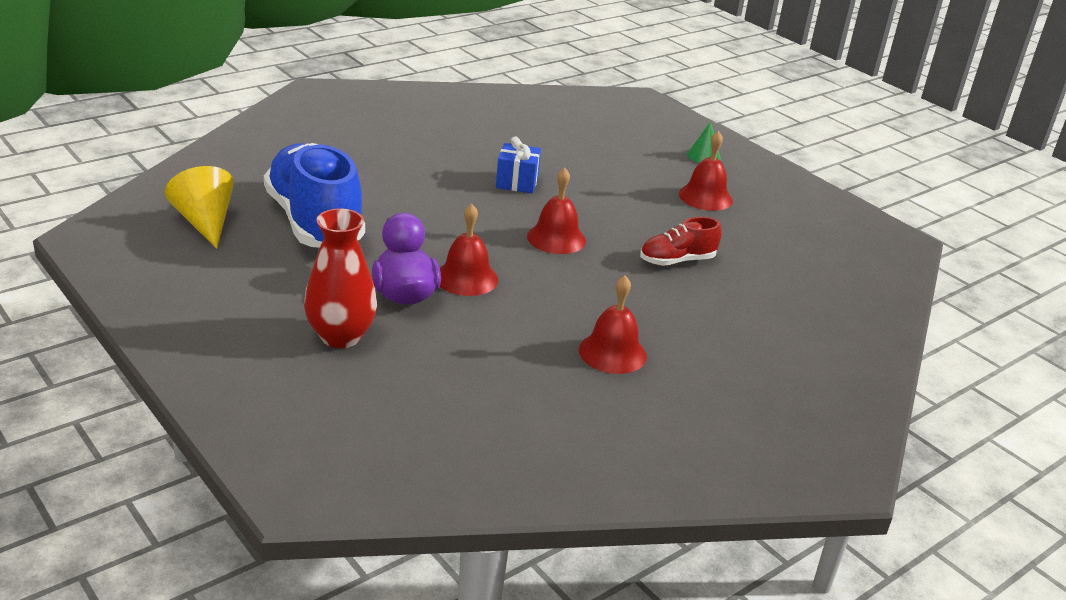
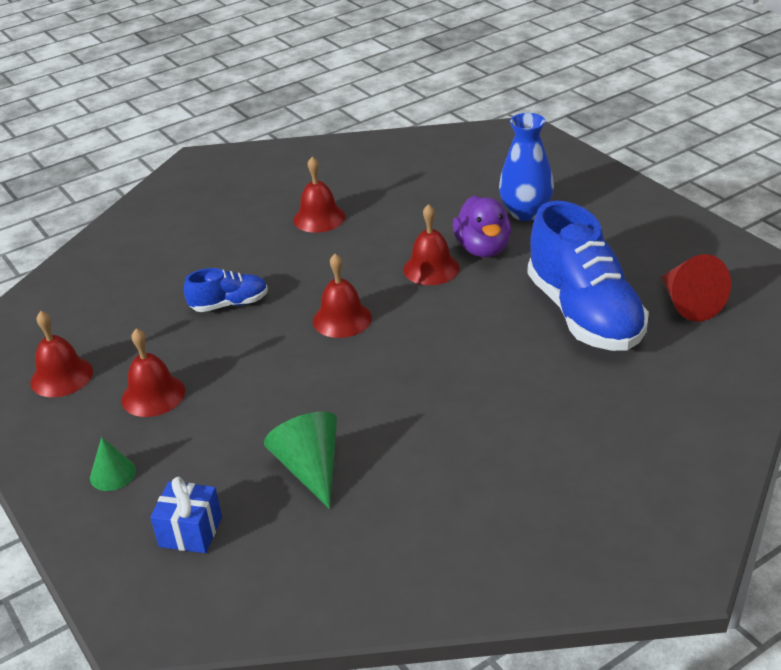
camera: 170 degrees left, 5 degrees up
(205, 222) = (689, 303): yellow cone -> red cone
(340, 336) = (525, 212): red vase -> blue vase
(517, 182) = (373, 394): blue gift -> blue gift (190, 532)
(558, 147) = (310, 468): none -> green cone
(677, 261) = (229, 304): red shoe -> blue shoe
(797, 216) = (61, 376): none -> red bell

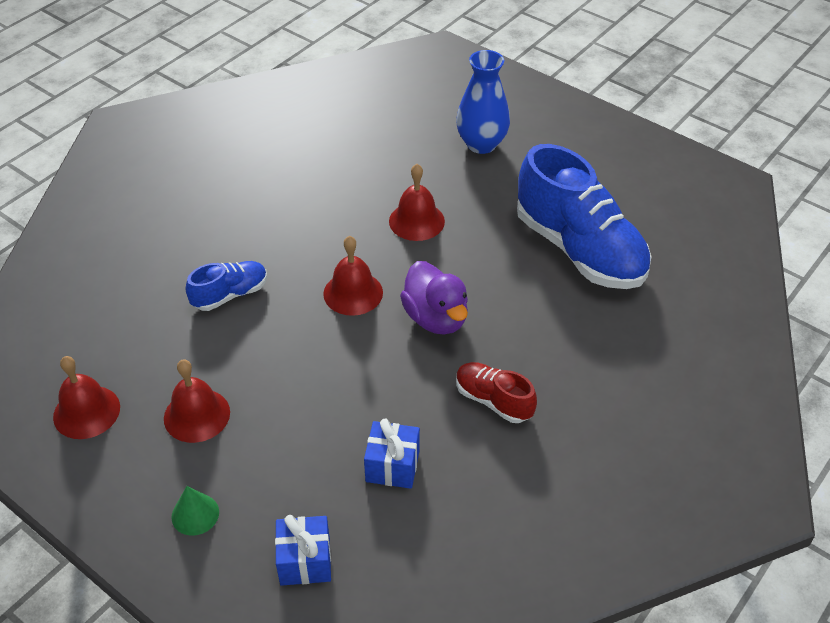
camera: 20 degrees left, 10 degrees up
(310, 468) = (392, 466): green cone -> blue gift
(319, 218) = (279, 178): red bell -> none
(434, 430) = (493, 401): none -> red shoe
(483, 249) = (457, 191): purple duck -> purple duck (436, 318)
(689, 303) = (667, 223): red cone -> none

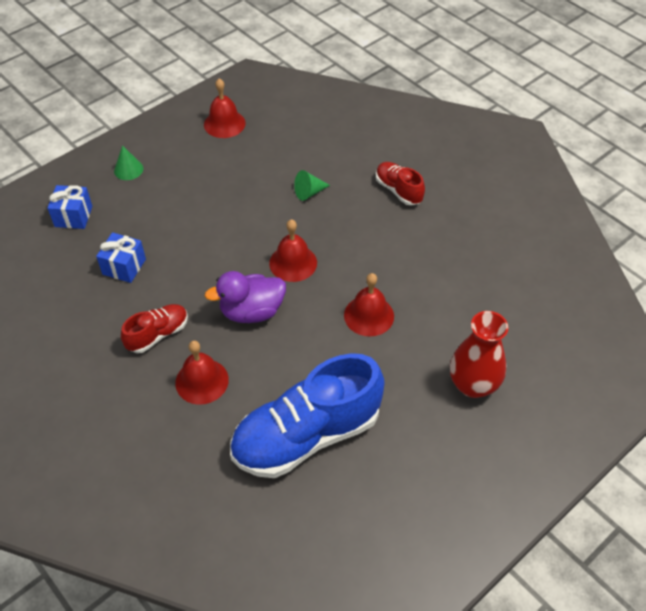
camera: 100 degrees right, 5 degrees up
(197, 415) = (204, 172): red bell -> red bell (202, 381)
(220, 215) = (398, 190): none -> red shoe
(230, 294) = (309, 192): blue shoe -> green cone
(481, 144) = (473, 385): blue vase -> red vase

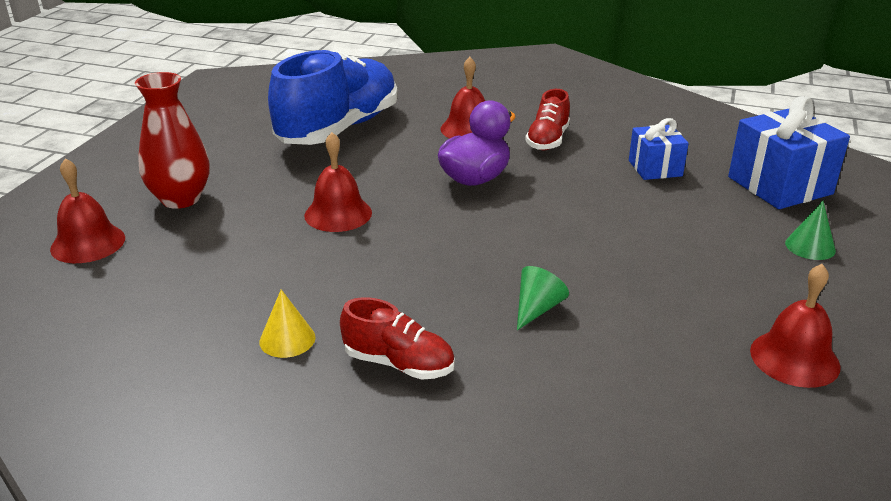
camera: 150 degrees right, 20 degrees down
(73, 216) = (779, 185): blue gift -> blue gift, size x1.67
(293, 263) = (474, 228): red bell -> red bell (88, 243)
(445, 226) = (287, 339): none -> yellow cone

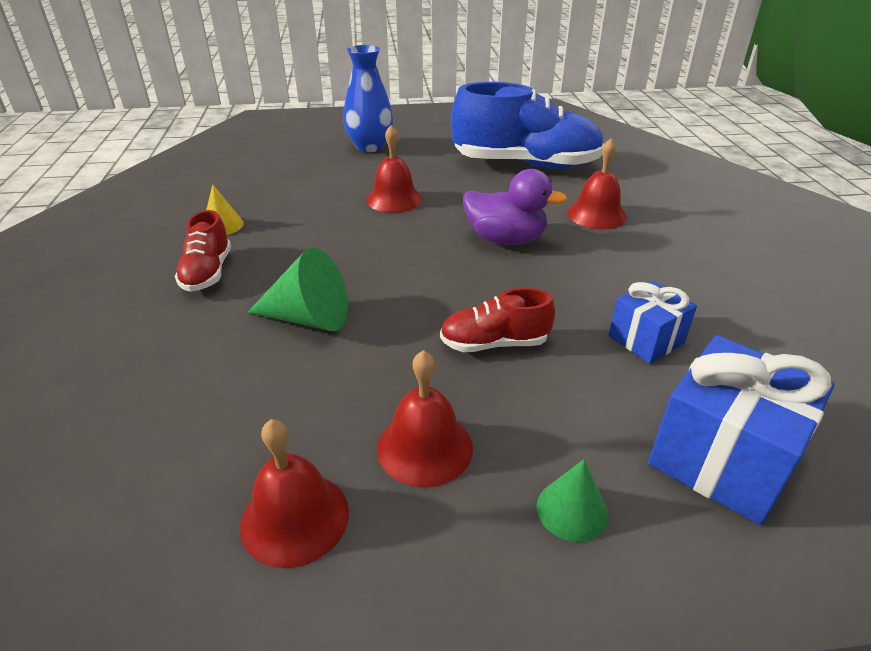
camera: 65 degrees right, 5 degrees up
(88, 243) = (299, 140): red bell -> red bell (425, 447)
(180, 199) = (370, 147): red vase -> blue vase
(537, 308) = (309, 318): green cone -> green cone, size x1.65
(548, 140) = (627, 259): red shoe -> red shoe (494, 343)

